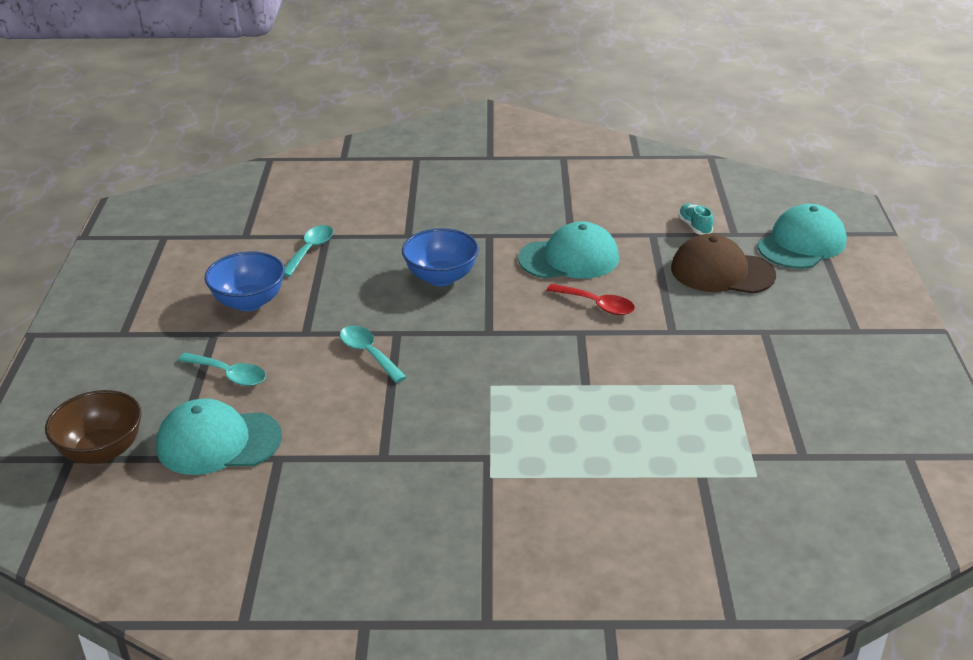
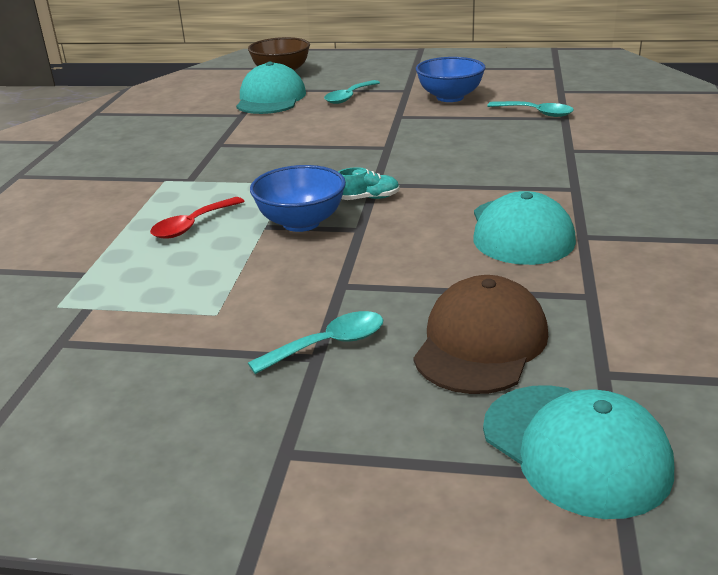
camera: 100 degrees right, 5 degrees down
(368, 353) = (359, 137): turquoise spoon -> turquoise spoon (329, 344)
(441, 277) = (482, 164): blue bowl -> blue bowl (301, 223)
(597, 305) = (411, 242): red spoon -> red spoon (192, 225)
(694, 227) = (621, 336): turquoise shoe -> turquoise shoe (368, 198)

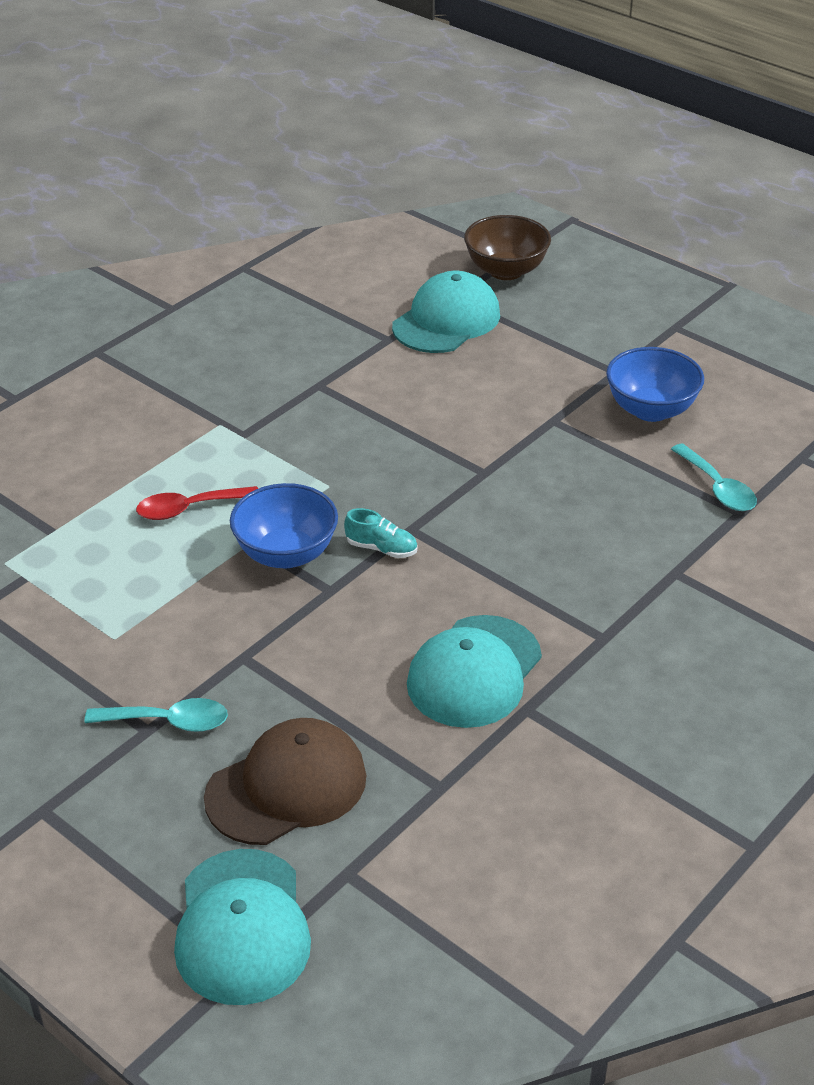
camera: 30 degrees right, 10 degrees up
(349, 97) = (535, 357): turquoise spoon -> none

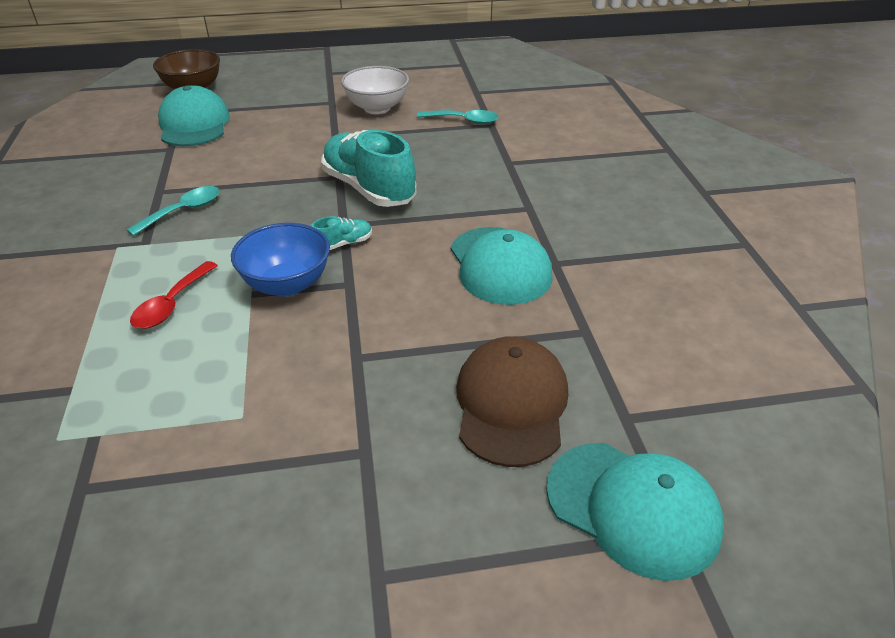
camera: 50 degrees left, 0 degrees up
(168, 721) = (371, 434): turquoise spoon -> turquoise spoon (183, 211)
(489, 506) = (369, 189): none -> turquoise shoe
(651, 410) = (377, 108): blue bowl -> white bowl

